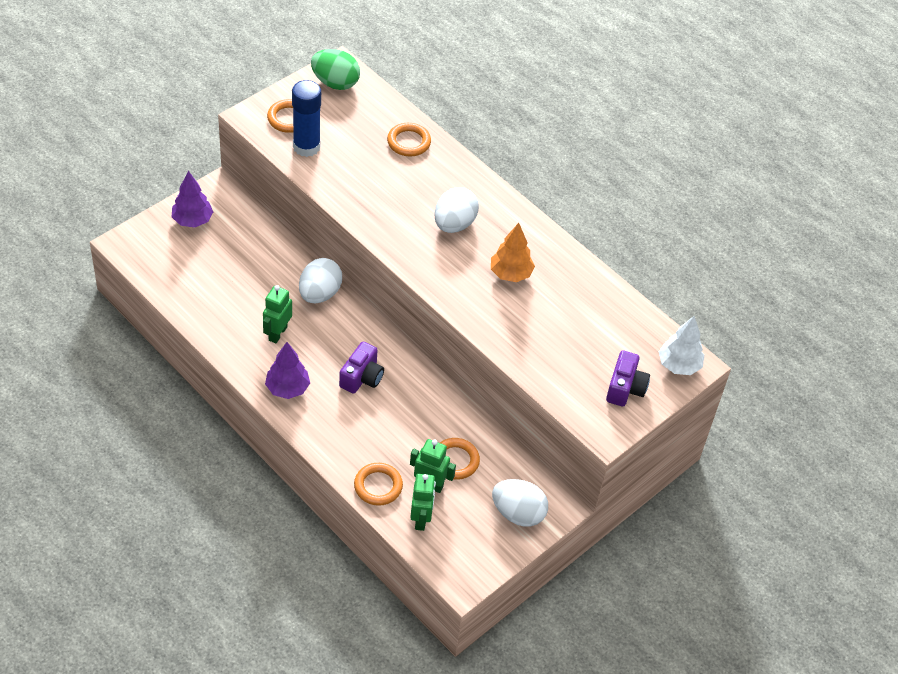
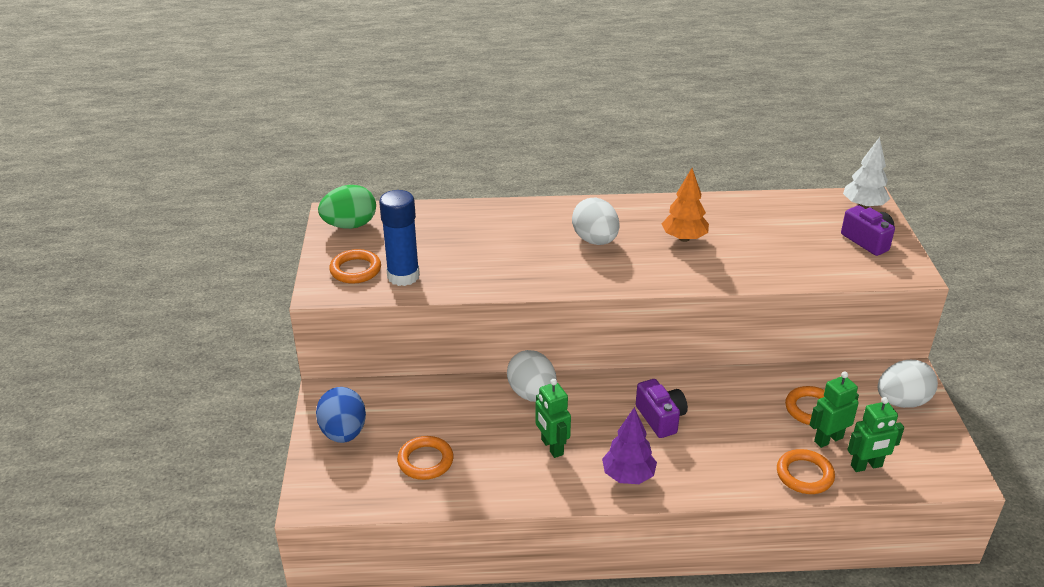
camera: 45 degrees left, 15 degrees down
(192, 220) = (343, 433): purple tree -> blue egg
(409, 142) = (472, 220): orange ring -> orange ring (425, 461)
(421, 519) = (866, 466): green robot -> green robot turned 120 degrees clockwise

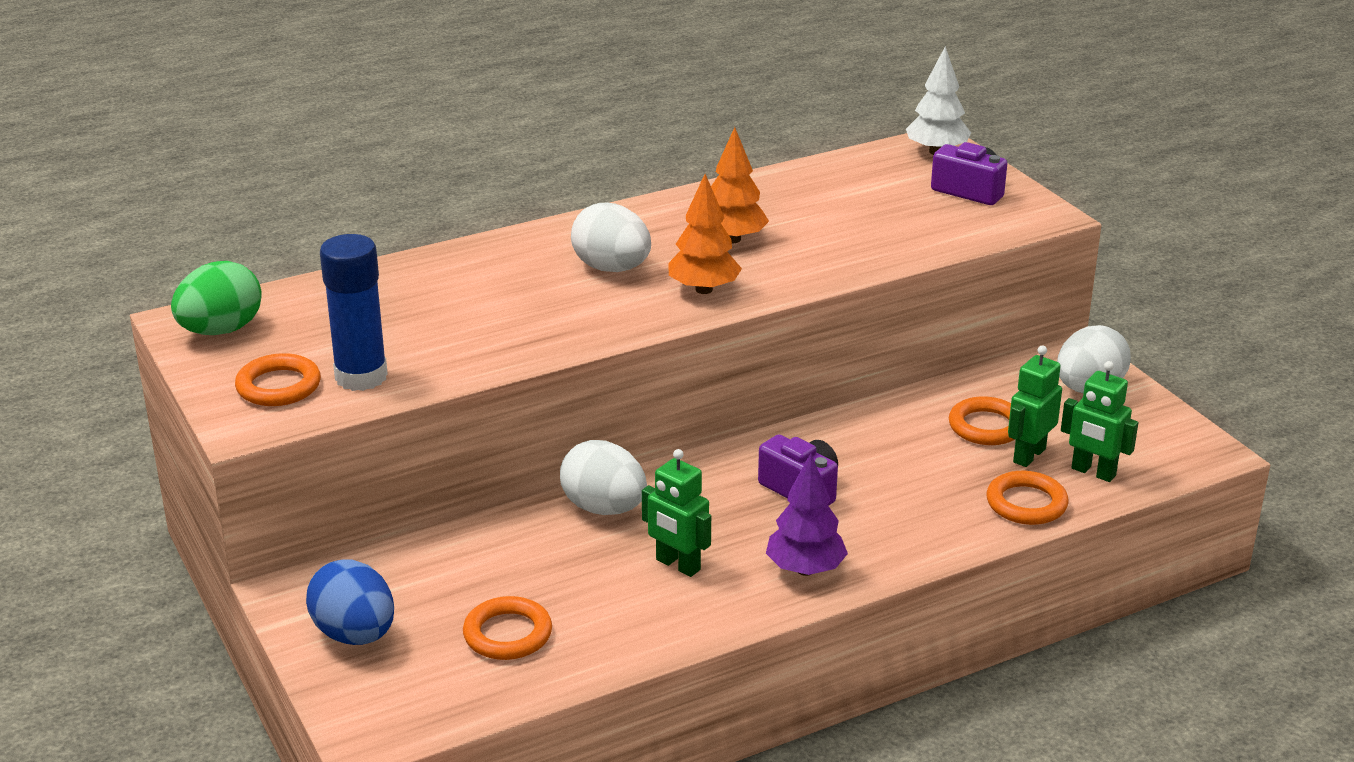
camera: 25 degrees left, 5 degrees down
(642, 270) = (704, 289): none -> orange tree
(866, 466) = (1093, 472): green robot -> green robot turned 75 degrees clockwise

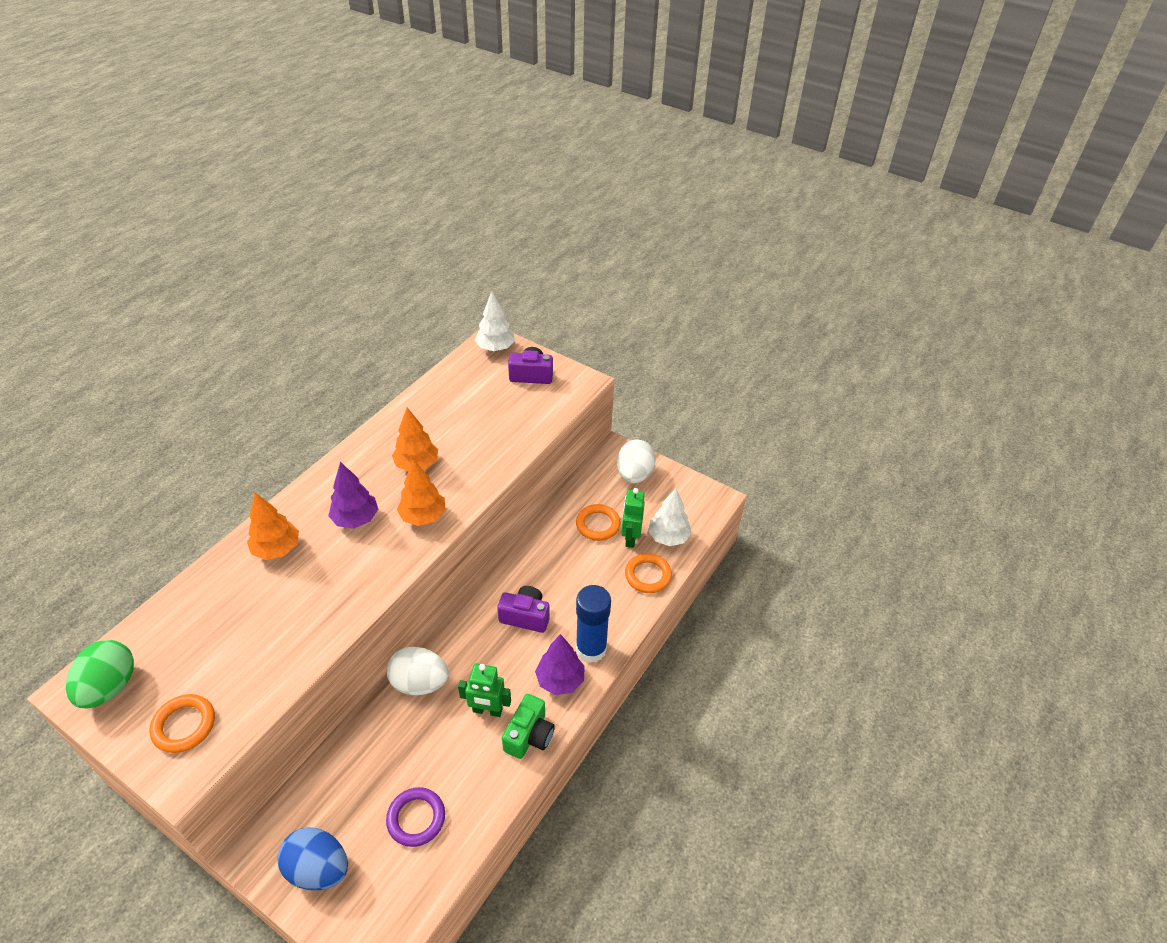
camera: 30 degrees left, 15 degrees up
(361, 377) = (240, 690): blue glue stick -> blue glue stick (591, 649)
(492, 269) = (277, 549): none -> orange tree
(507, 634) = (416, 818): orange ring -> purple ring
(612, 268) = (356, 519): white egg -> purple tree
(719, 609) = (529, 735): none -> green camera
(1093, 472) = (668, 537): green robot -> white tree

